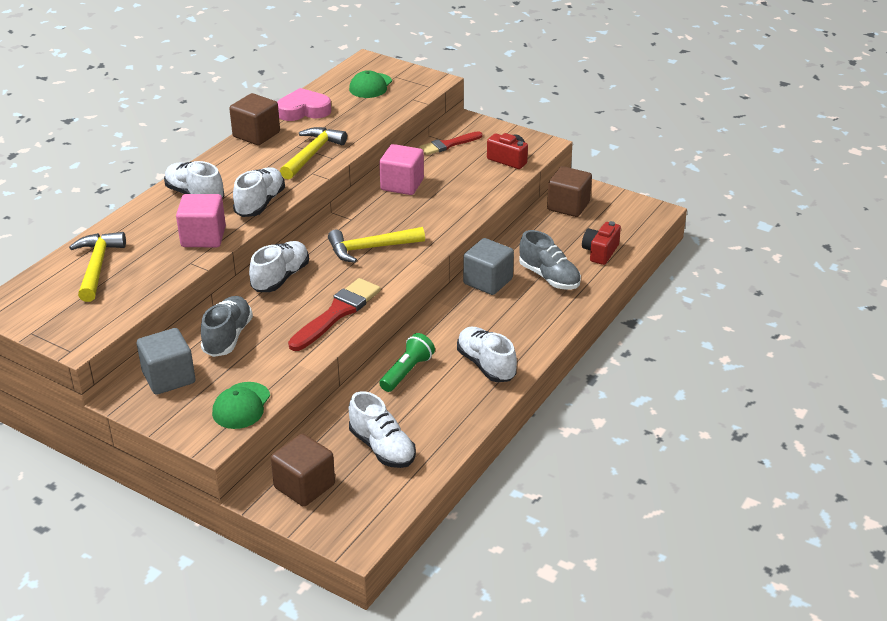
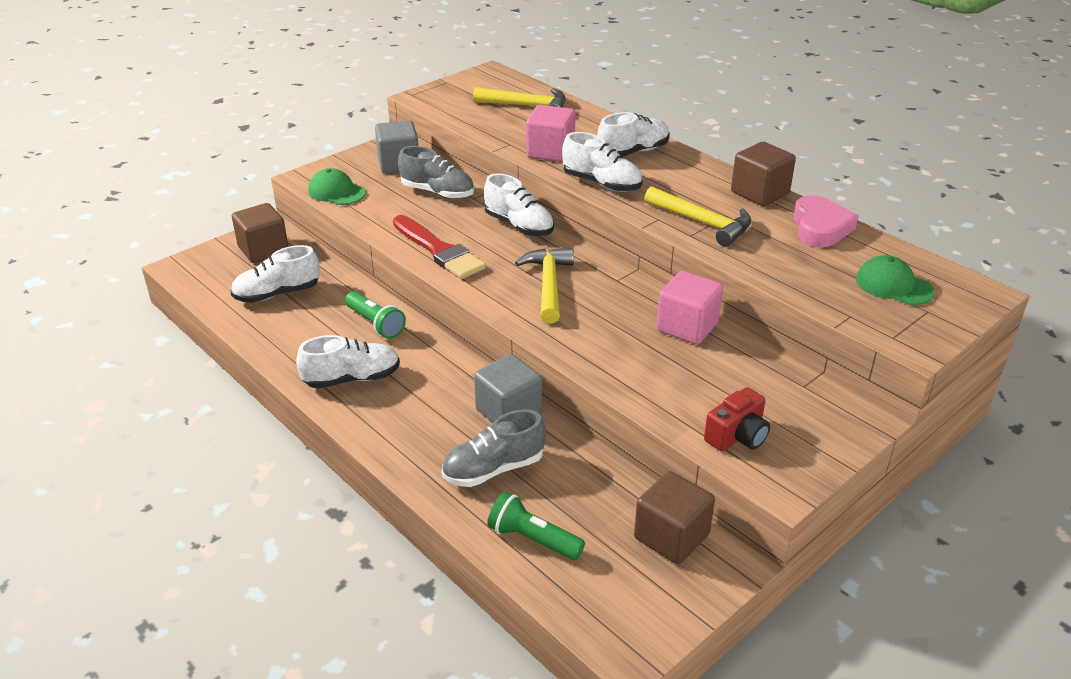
camera: 105 degrees right, 0 degrees up
(448, 145) = (792, 384): red brush -> none
(600, 252) = (533, 539): red camera -> green flashlight

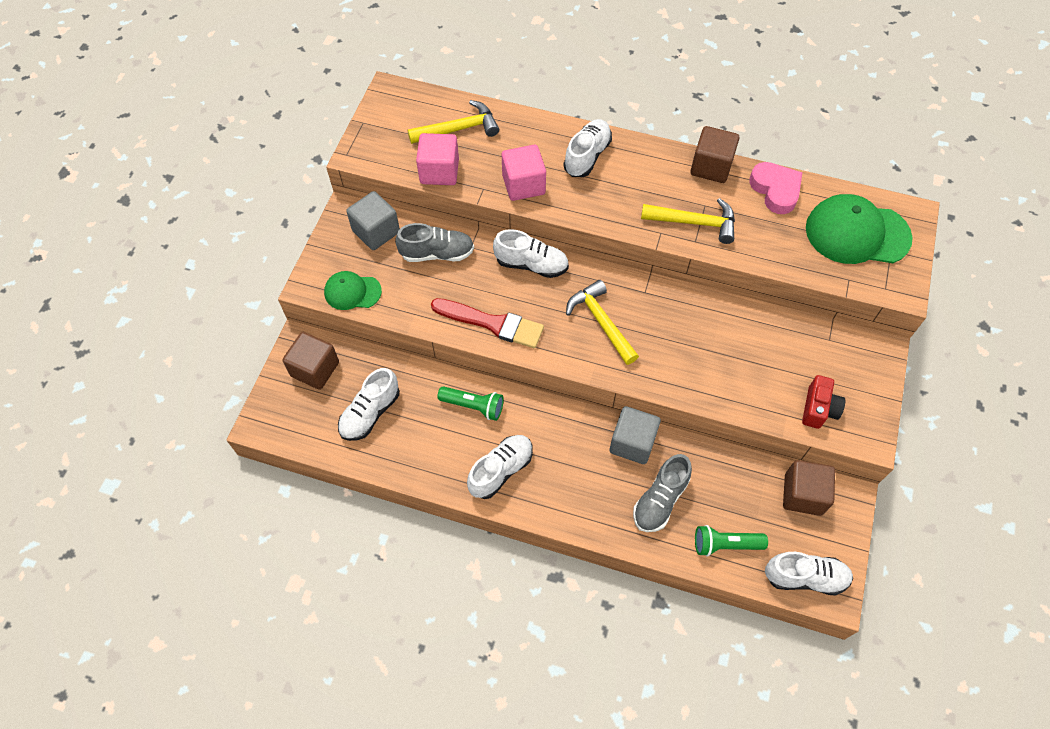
camera: 30 degrees left, 25 degrees up
(601, 184) = (591, 208): white shoe -> white shoe (805, 577)
(687, 327) = (723, 319): pink cube -> pink cube (439, 171)
(893, 285) = (857, 233): green cap -> green cap, size x1.78

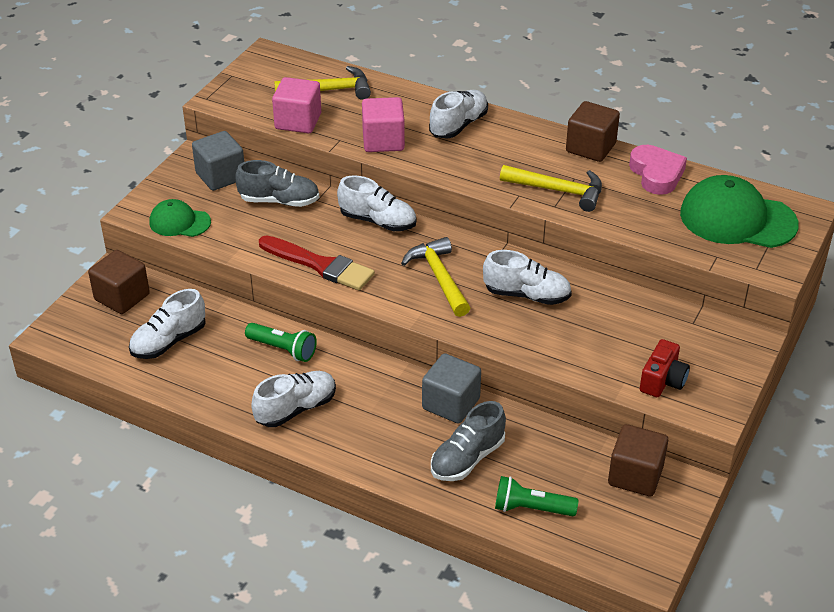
camera: 10 degrees right, 20 degrees down
(805, 577) = (616, 551): white shoe -> white shoe (527, 295)

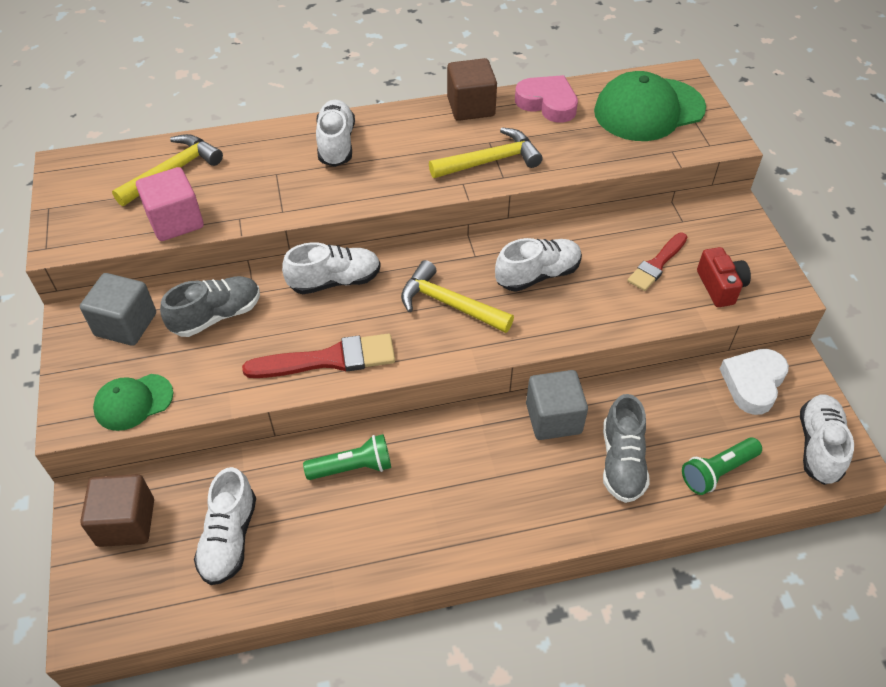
camera: 40 degrees left, 10 degrees up
(296, 409) = (429, 521): white shoe -> white shoe (818, 446)
(383, 141) = (284, 196): pink cube -> none
(630, 339) = (657, 264): none -> red brush
(635, 475) = (753, 383): brown cube -> white heart

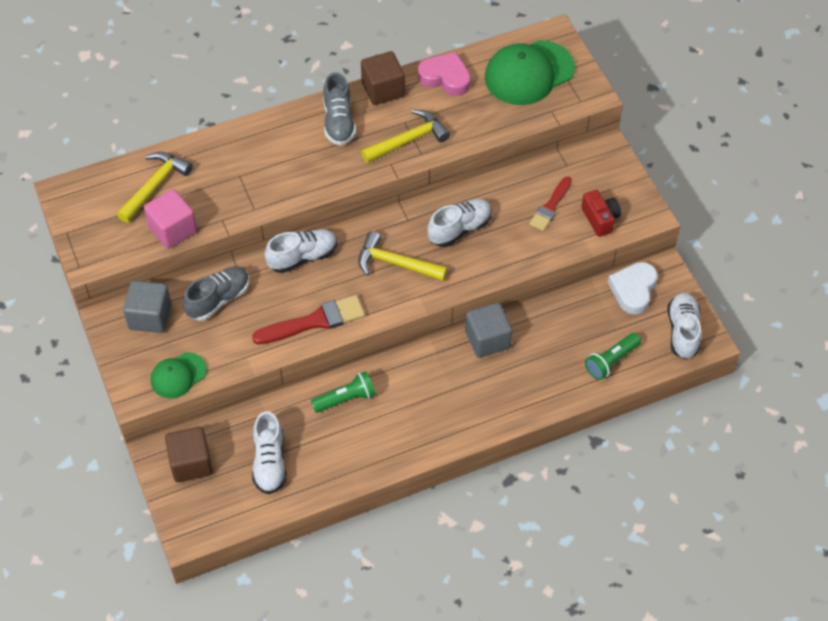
camera: 10 degrees left, 5 degrees up
(336, 144) = (280, 141): white shoe -> none
(622, 462) = (542, 364): grey shoe -> grey shoe (338, 122)

